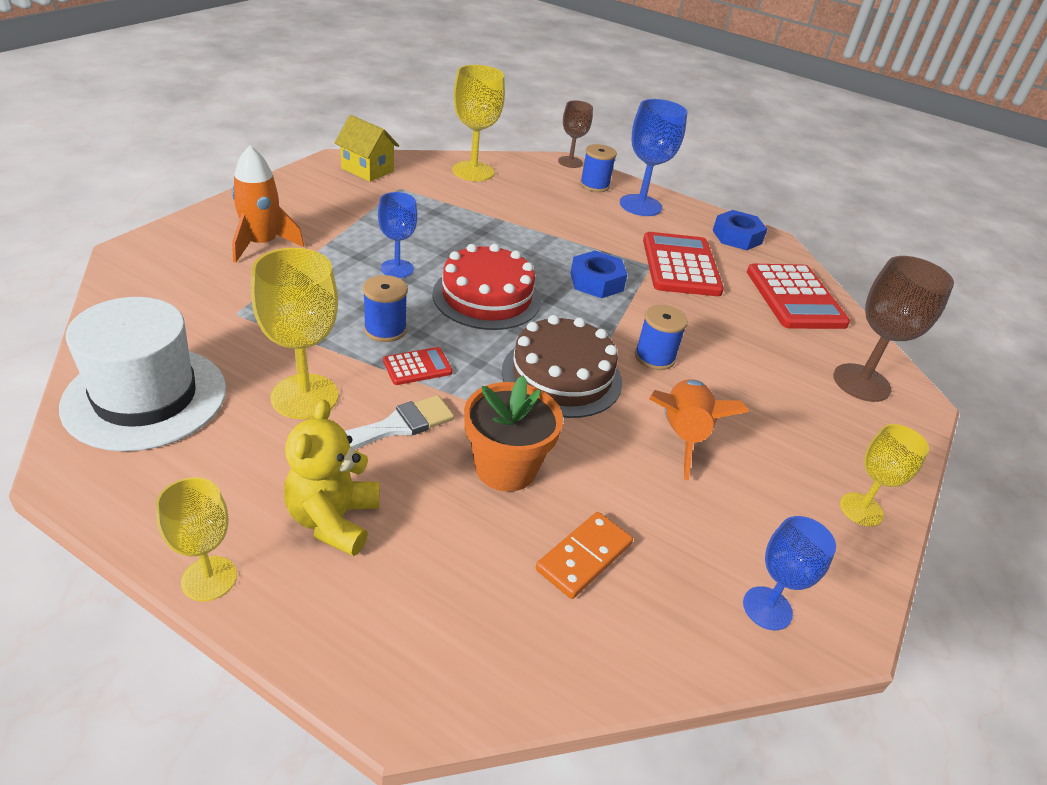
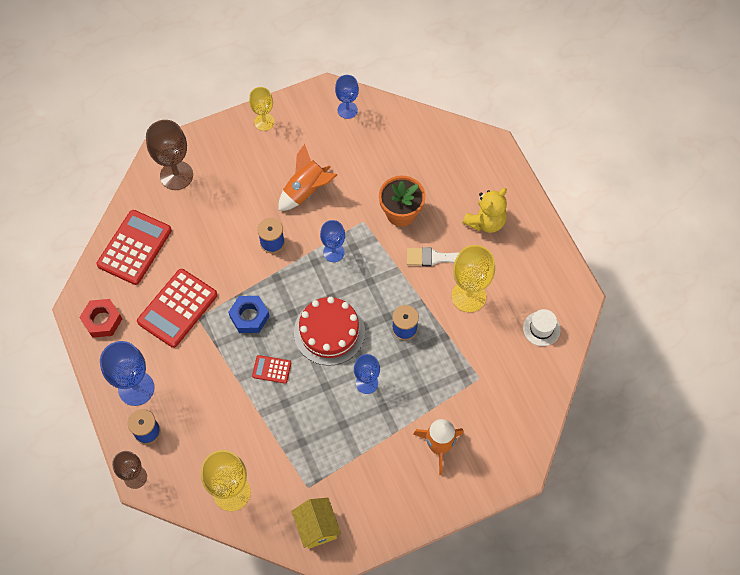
camera: 140 degrees left, 25 degrees up
(145, 397) = (541, 328): white hat -> white hat, size x0.48
(209, 578) = (540, 218): yellow goblet -> none
(417, 367) = (403, 292): red calculator -> red calculator (271, 369)
(561, 376) = (333, 252): brown cake -> blue goblet
(584, 557) = (399, 160): orange domino -> none
(737, 237) = (102, 320): blue nut -> red nut

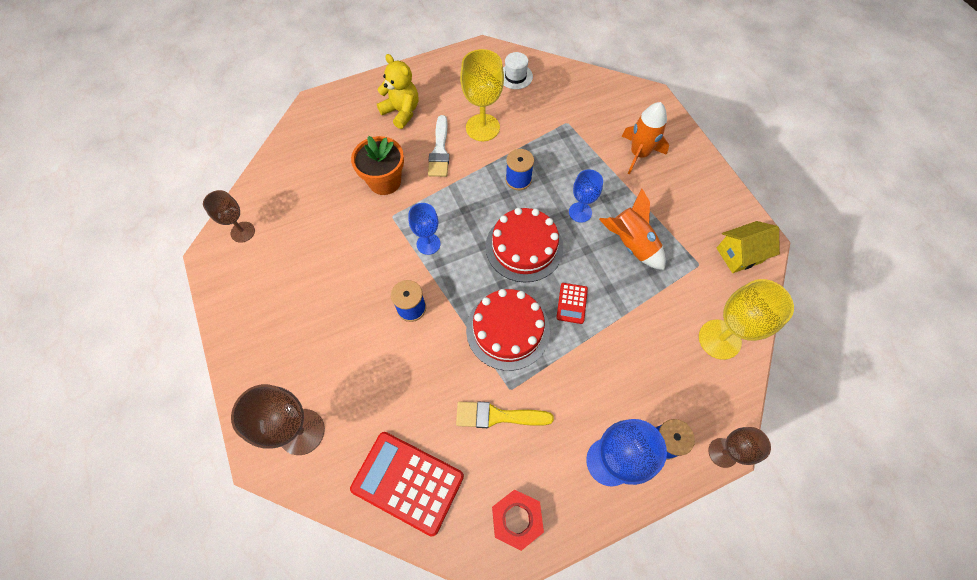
camera: 90 degrees left, 0 degrees up
(177, 308) = (497, 416): red calculator -> yellow brush
(249, 317) = (508, 329): blue nut -> red cake
(264, 122) = (240, 323): yellow goblet -> none
(306, 191) = (346, 273): orange rocket -> orange rocket (631, 244)
(347, 110) = (243, 232): blue goblet -> brown goblet

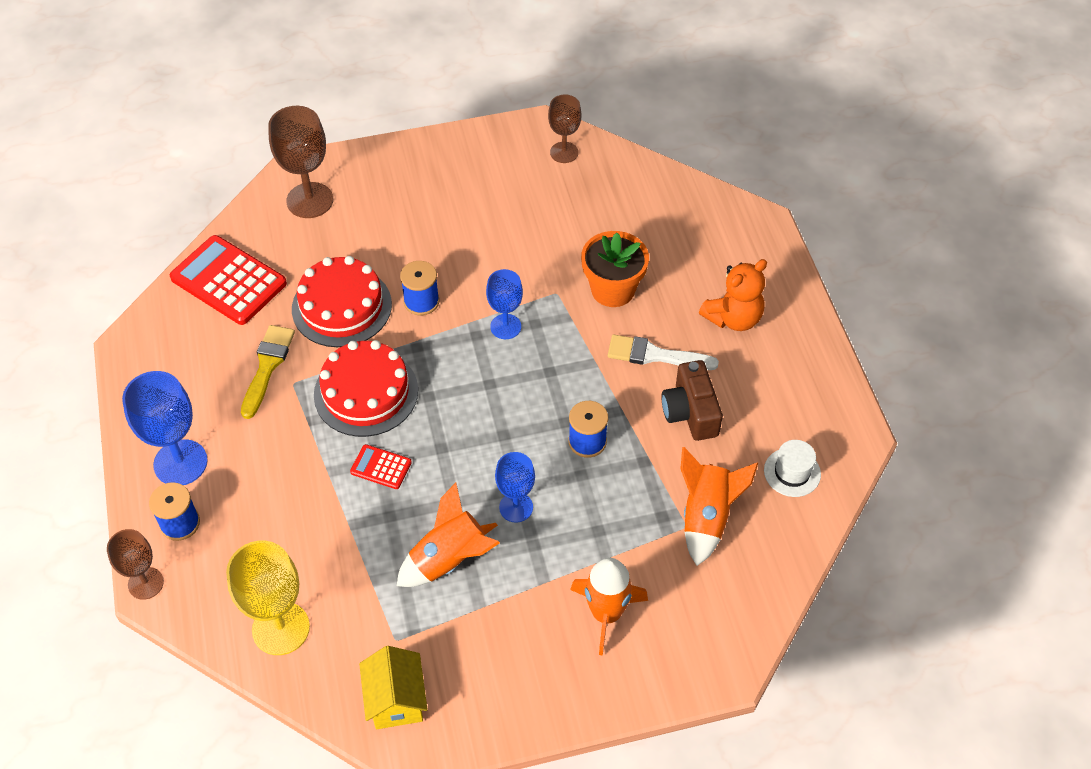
camera: 100 degrees right, 10 degrees down
(401, 112) = (733, 318): yellow teddy bear -> orange teddy bear
(407, 482) = (228, 281): red calculator -> red calculator turned 90 degrees counterclockwise
(482, 127) = (690, 412): yellow goblet -> brown camera
(516, 519) = (158, 366): red nut -> none
(524, 247) = (476, 429): red cake -> red cake (341, 306)
(557, 113) = (706, 517): none -> orange rocket

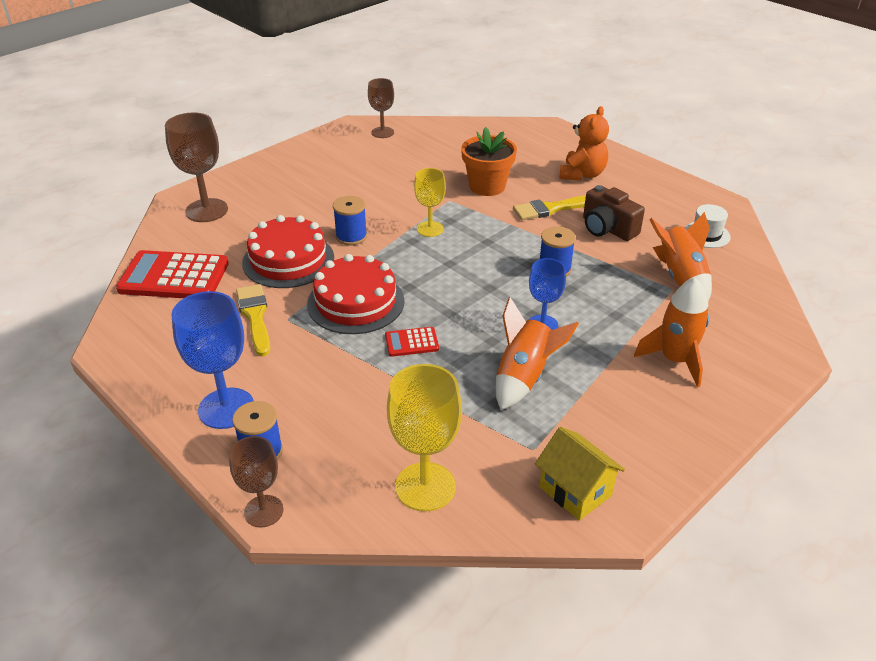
camera: 30 degrees left, 15 degrees down
(505, 326) = (430, 229): blue goblet -> yellow goblet
(655, 355) = (552, 208): white brush -> yellow brush

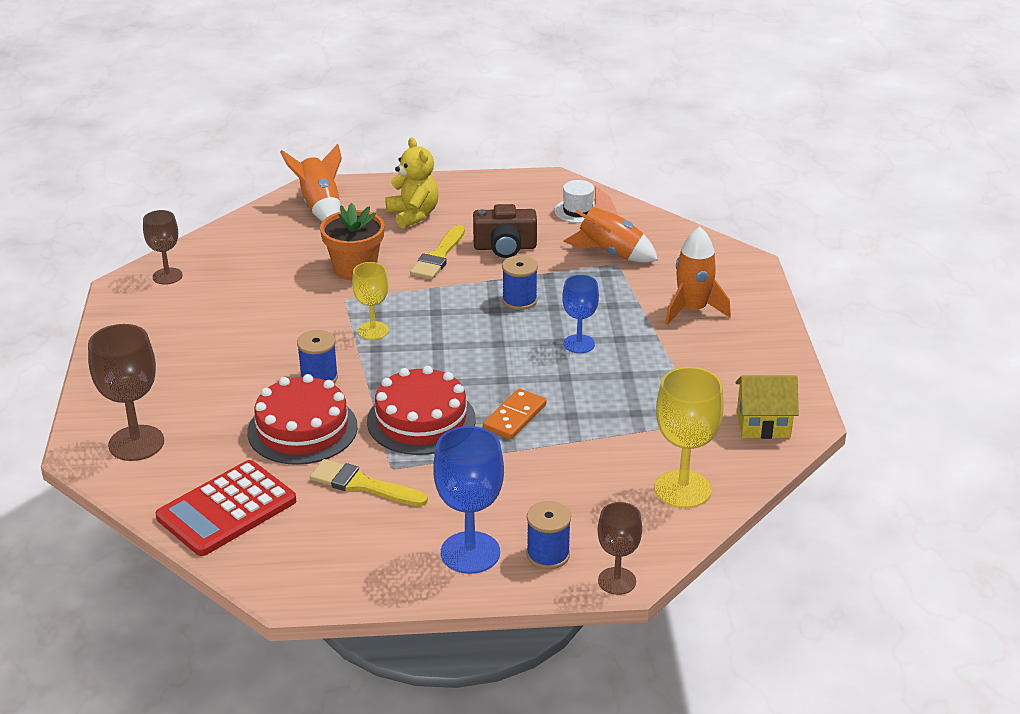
camera: 50 degrees left, 5 degrees down
(411, 342) = (514, 417): red calculator -> orange domino
(524, 377) = (625, 384): orange rocket -> orange rocket (320, 207)
(582, 174) = (413, 215): orange teddy bear -> yellow teddy bear

